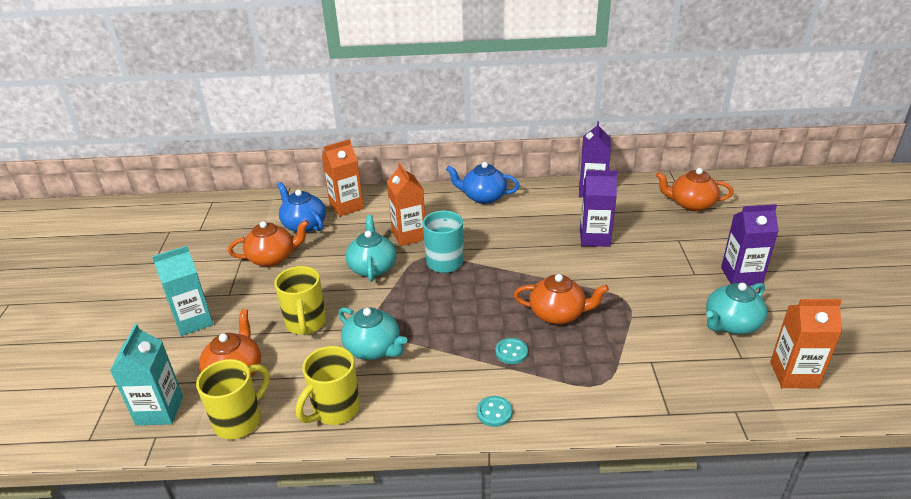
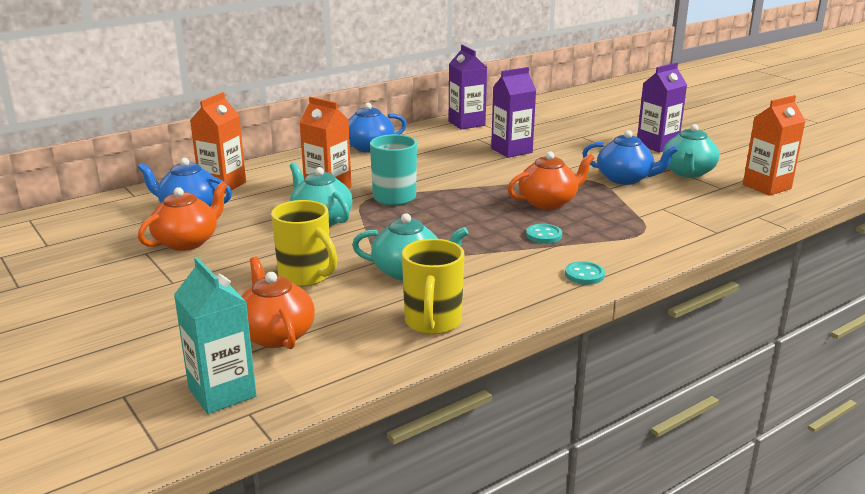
camera: 35 degrees left, 10 degrees down
(193, 321) = (156, 314): turquoise carton -> none
(240, 420) = (337, 365): yellow mug -> none
(658, 310) = (625, 179): none -> blue teapot
(691, 204) = (561, 114): orange teapot -> none

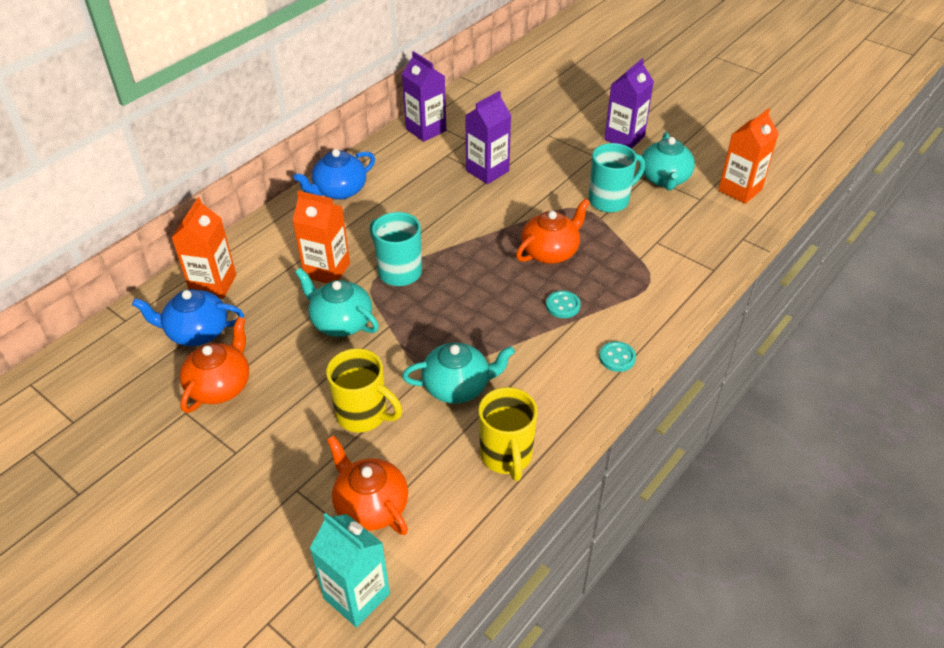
camera: 15 degrees left, 20 degrees up
(625, 179) = (610, 200): blue teapot -> turquoise mug

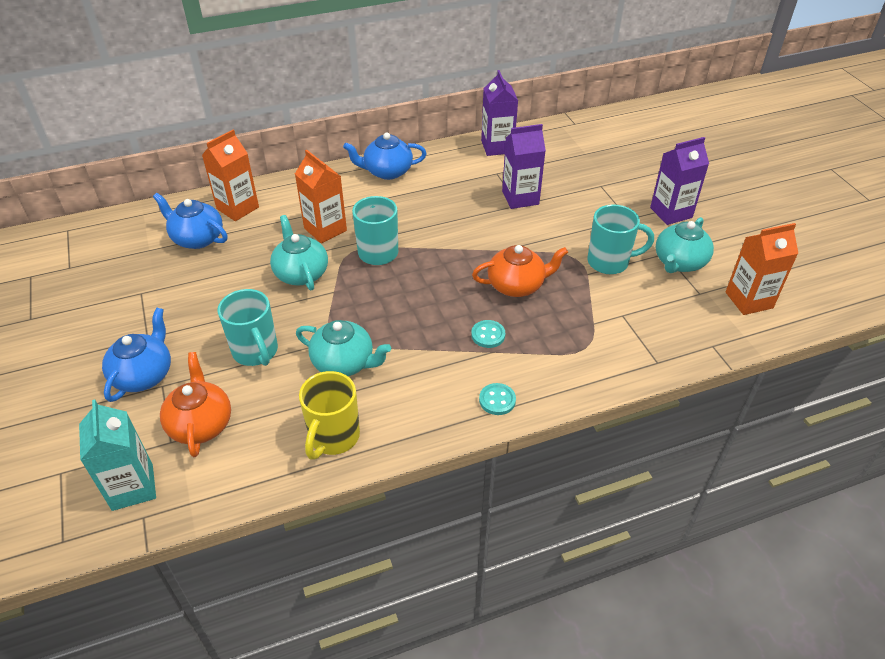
camera: 30 degrees right, 0 degrees up
(220, 386) = (179, 284): orange teapot -> none
(267, 489) = (144, 375): none -> blue teapot
(364, 415) = (256, 352): yellow mug -> turquoise mug

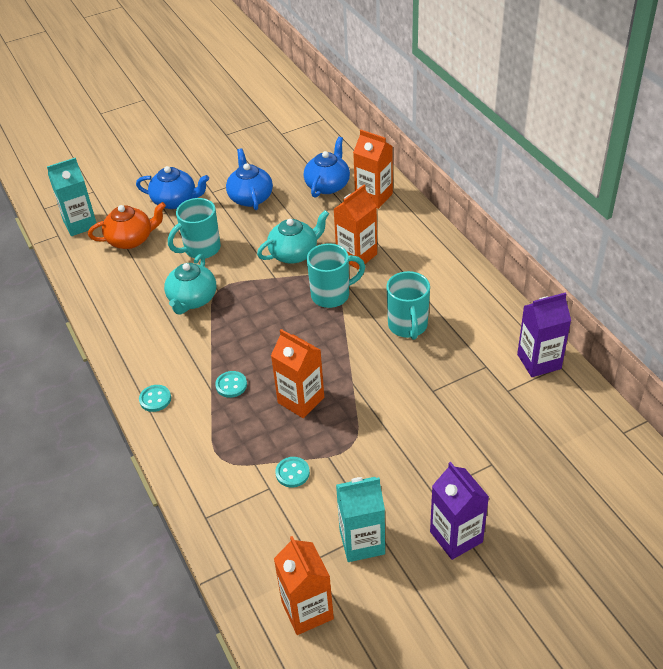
camera: 85 degrees right, 0 degrees up
(333, 437) = (118, 308): yellow mug -> none
(387, 171) = (460, 280): blue teapot -> blue teapot (250, 197)
(517, 285) = (301, 400): orange teapot -> orange carton
(520, 198) = (445, 391): purple carton -> none
(605, 298) = (292, 473): none -> turquoise button
(610, 262) = (350, 475): turquoise mug -> turquoise mug (408, 326)
(679, 262) = (362, 542): turquoise teapot -> turquoise carton

